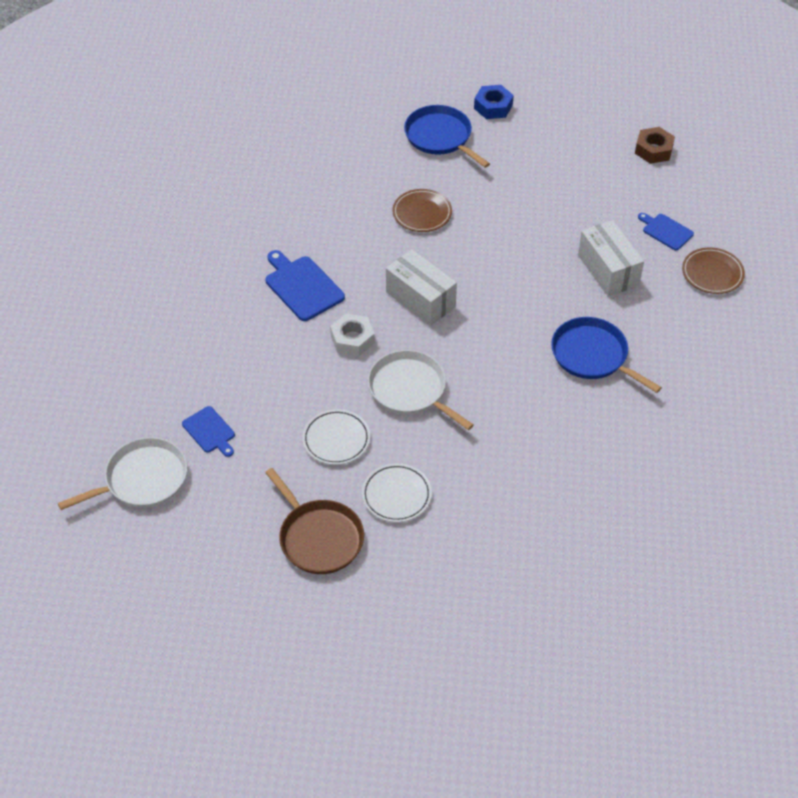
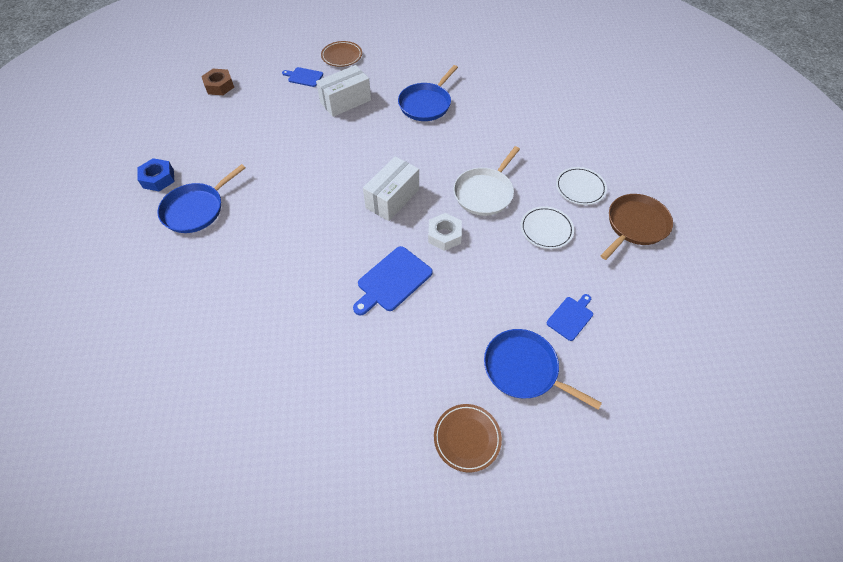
camera: 100 degrees left, 5 degrees up
(142, 479) = (640, 357): white pan -> none
(164, 376) = (524, 369): none -> blue pan
(422, 213) = (294, 210): brown plate -> brown plate (467, 438)
(666, 231) = (304, 77): blue cutting board -> blue cutting board turned 75 degrees clockwise

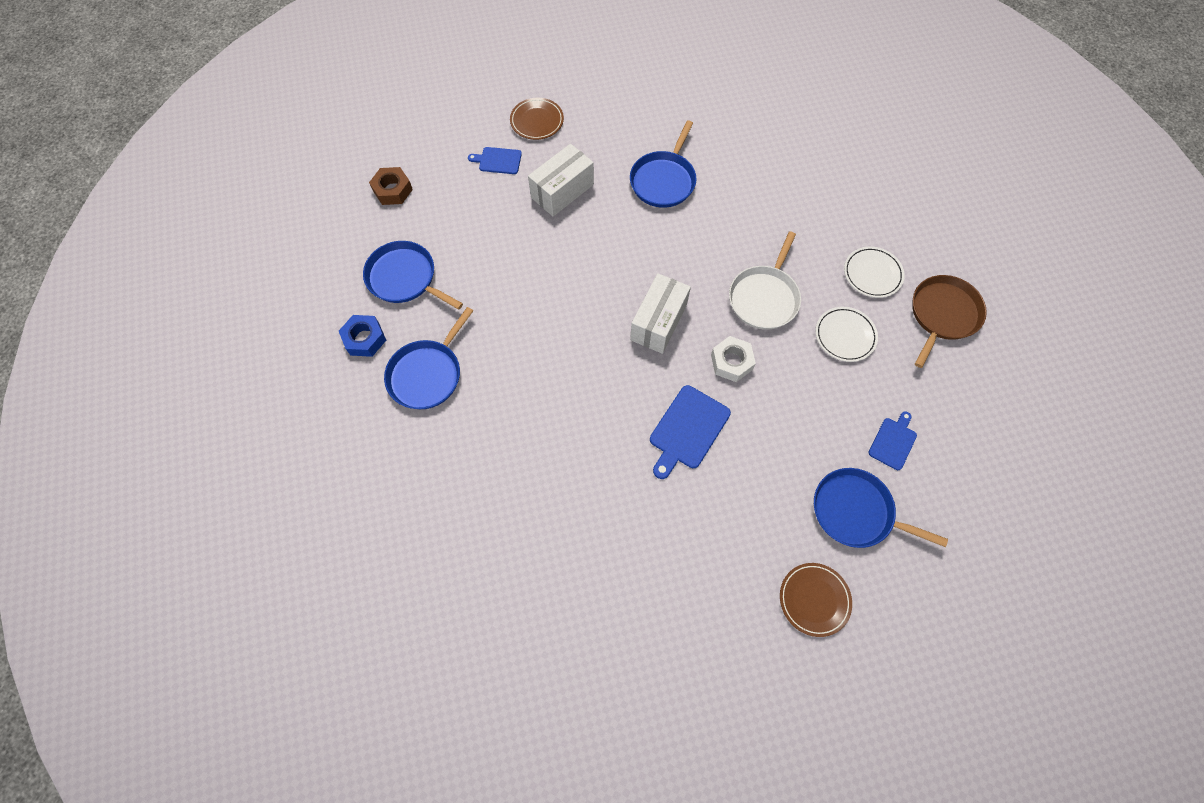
camera: 10 degrees left, 10 degrees up
(205, 142) = (405, 278): none -> blue pan

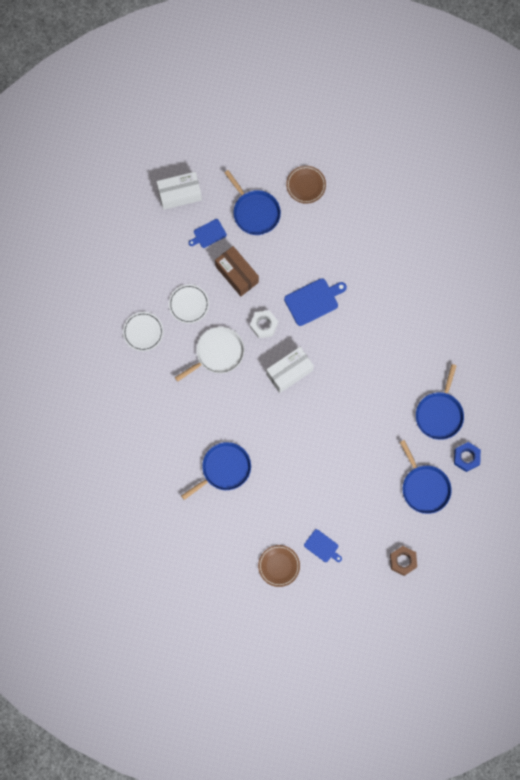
camera: 150 degrees left, 10 degrees up
(427, 374) = (440, 414): blue pan -> blue pan turned 135 degrees clockwise
(562, 191) = (293, 498): white box -> white box (179, 194)
(814, 408) = (237, 274): none -> brown box
(942, 315) = (123, 285): brown pan -> none

